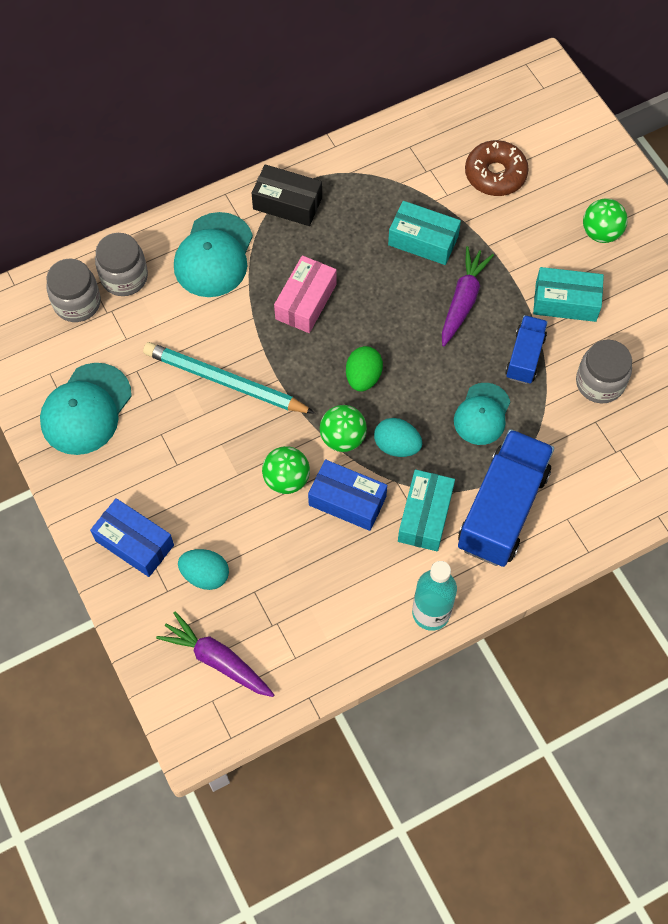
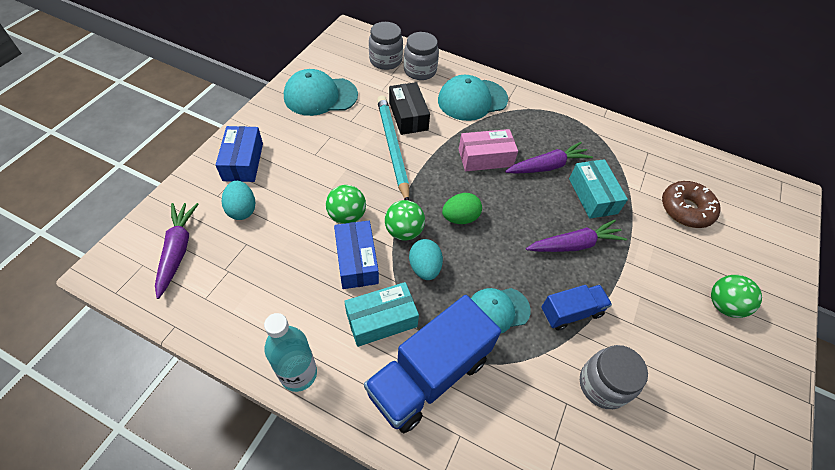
camera: 50 degrees right, 10 degrees down
(287, 203) = (541, 114): black box -> black box (408, 116)
(359, 252) = (547, 166): none -> purple carrot
(502, 509) = (429, 375): blue truck -> blue truck turned 150 degrees clockwise
(565, 302) = (643, 314): turquoise box -> none

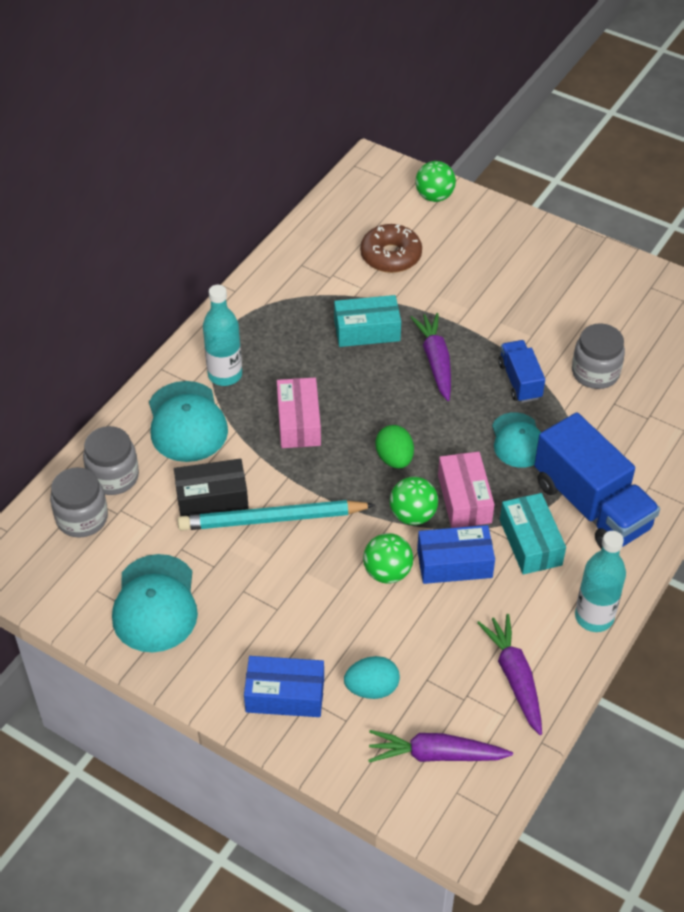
camera: 80 degrees left, 5 degrees down
(425, 267) = (464, 499): turquoise egg -> pink box
(520, 116) = (225, 375): none -> turquoise bottle
(547, 166) = (317, 363): purple carrot -> purple carrot (514, 677)
(723, 305) = (510, 263): green ball -> green ball (434, 196)

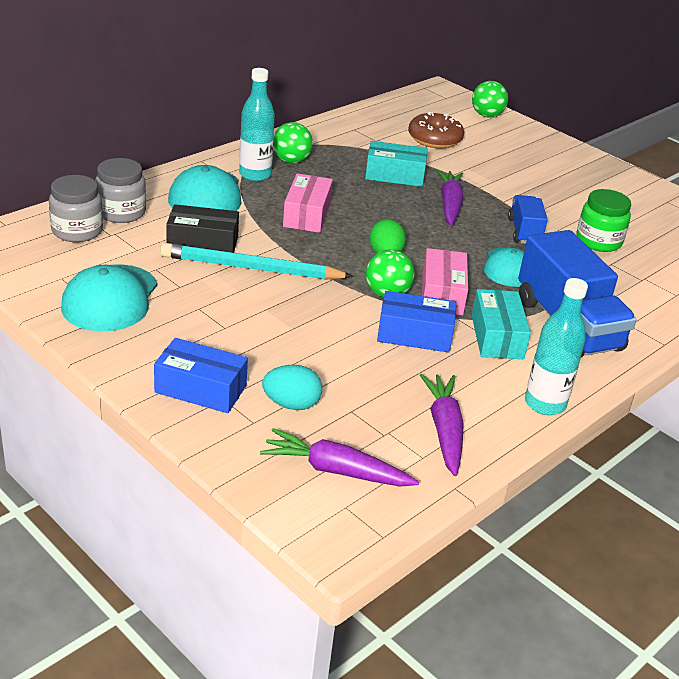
camera: 10 degrees right, 15 degrees down
(387, 572) = (345, 326): green ball -> green ball (291, 161)
(595, 373) = (598, 241): grey jar -> green jar

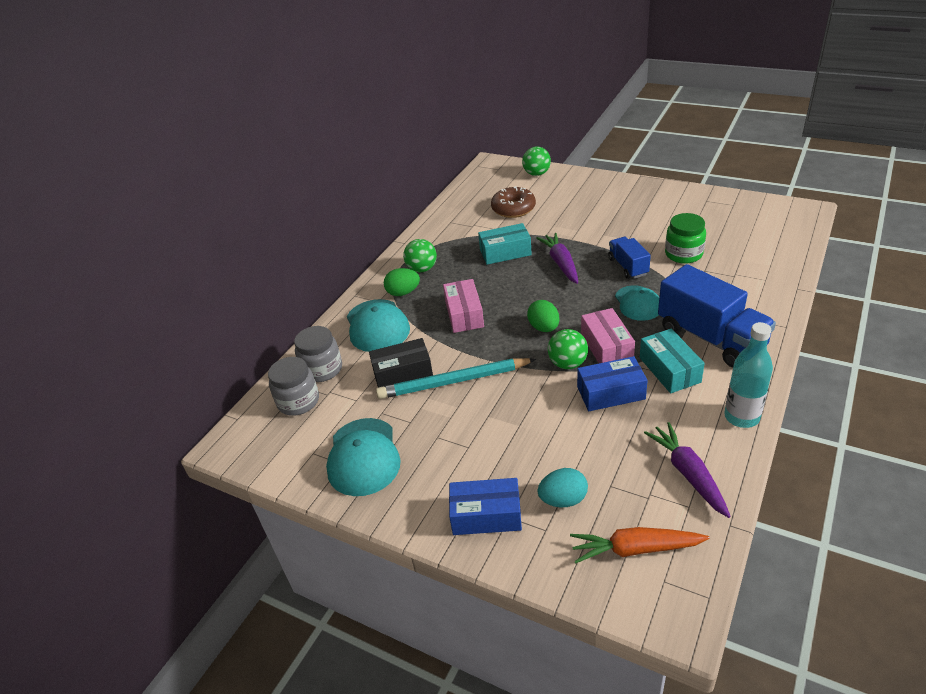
camera: 10 degrees left, 5 degrees up
(255, 175) = (403, 292): turquoise bottle -> green egg
(335, 470) = (635, 549): purple carrot -> orange carrot

